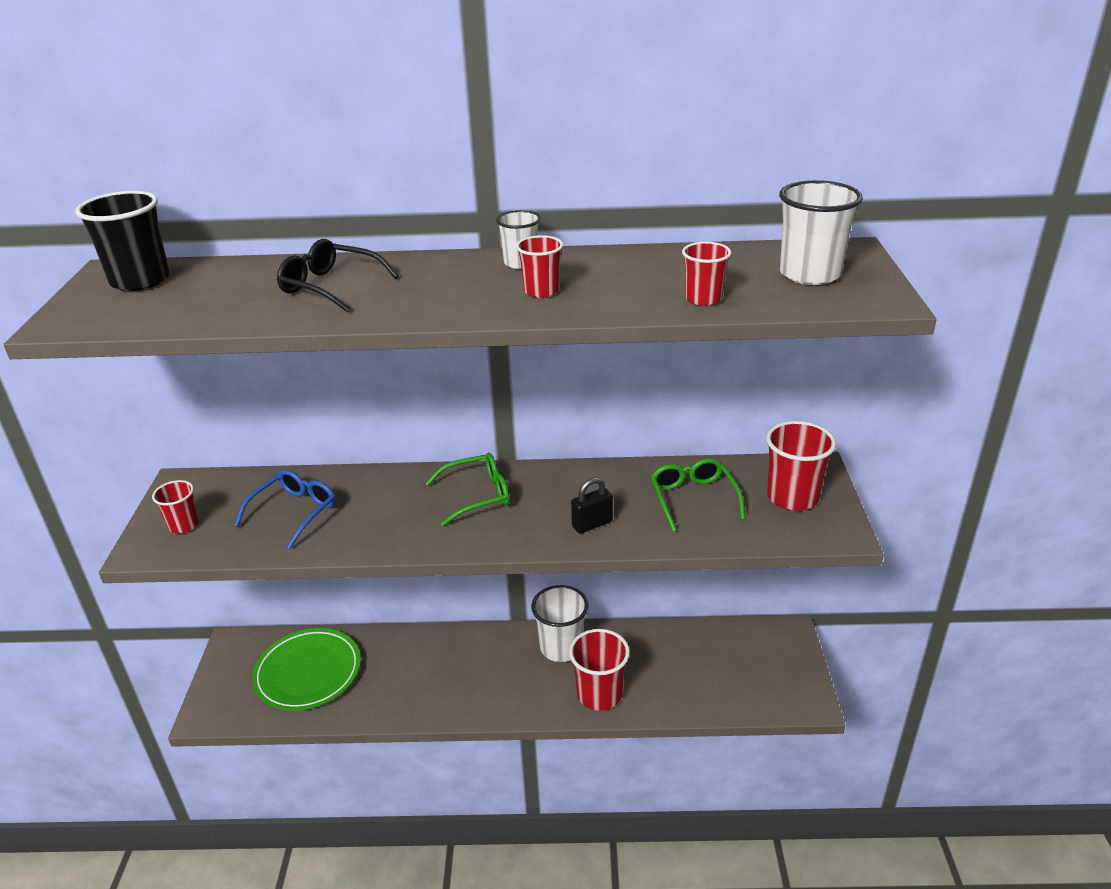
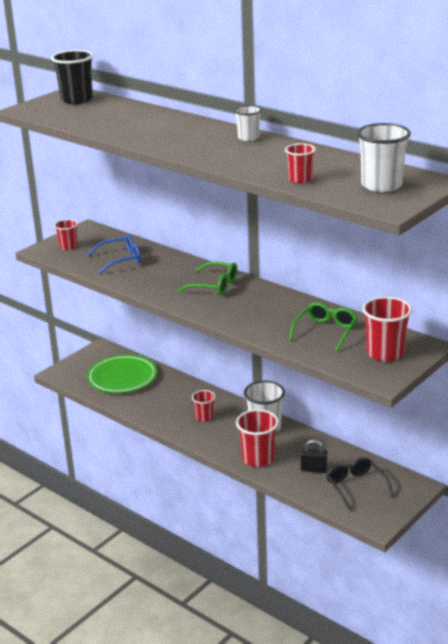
camera: 40 degrees right, 5 degrees down
(331, 286) = (146, 124): black glasses -> black glasses (356, 486)
(541, 291) = (232, 153): red cup -> red cup (204, 417)
(592, 524) = (253, 320): black padlock -> black padlock (313, 469)

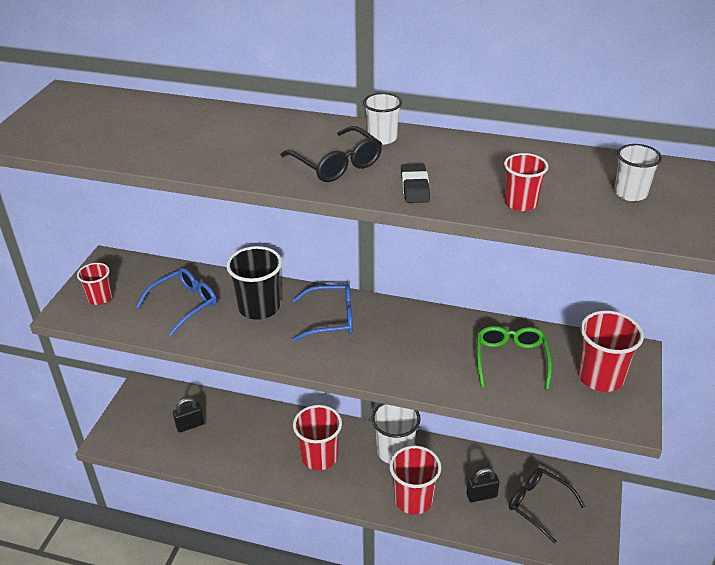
camera: 25 degrees left, 10 degrees up
(76, 99) = (82, 106): black cup -> black cup (259, 307)
(122, 377) = (190, 425): green plate -> black padlock
(204, 146) = (336, 164): none -> black glasses
(204, 417) = (319, 456): red cup -> red cup, size x1.69
(214, 285) = (331, 319): green glasses -> blue glasses
(241, 163) = (415, 187): none -> black eraser
(381, 185) = (630, 193): white cup -> white cup, size x0.59

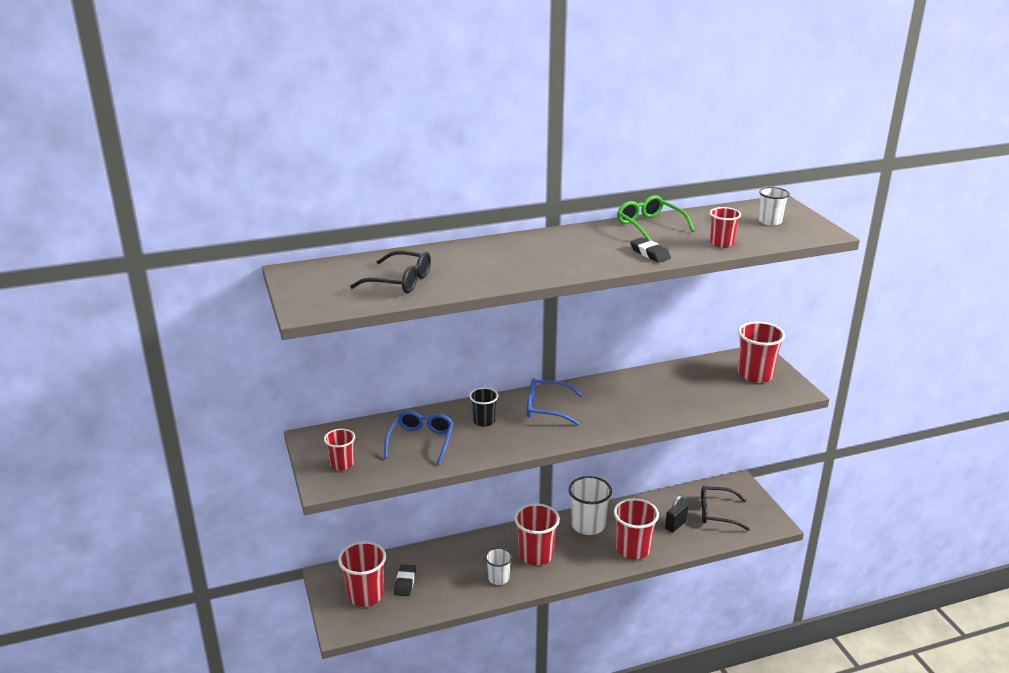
camera: 35 degrees left, 10 degrees down
(151, 420) = (365, 595): none -> red cup
(190, 425) = (405, 582): black padlock -> black eraser
(259, 307) = (484, 421): black cup -> black cup, size x0.59
(331, 319) = (547, 408): blue glasses -> blue glasses turned 135 degrees counterclockwise
(336, 164) = (581, 256): black glasses -> black glasses (400, 281)
(382, 138) = (585, 234): white cup -> white cup (498, 578)
(511, 360) = (694, 386): green glasses -> green glasses (649, 226)

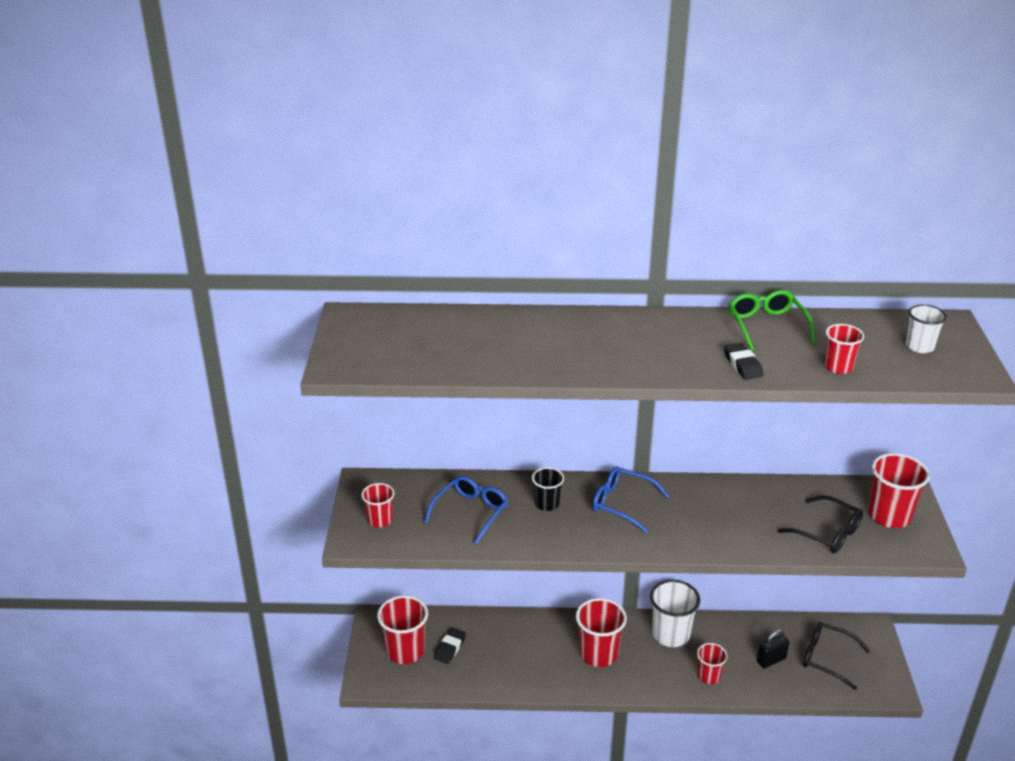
camera: 20 degrees right, 5 degrees up
(400, 281) = (448, 349): black glasses -> black glasses (827, 533)
(498, 578) = (547, 670): white cup -> none
(633, 549) = (708, 676): red cup -> red cup, size x0.59

